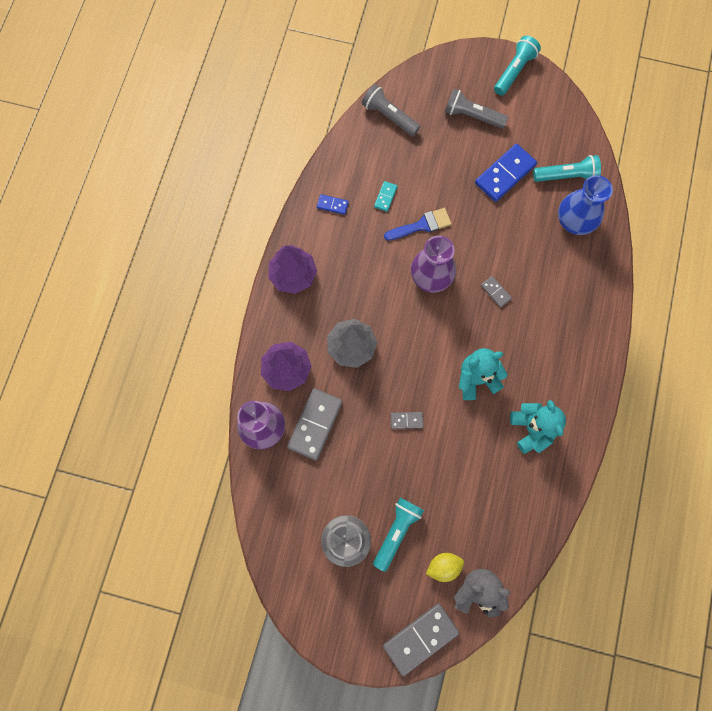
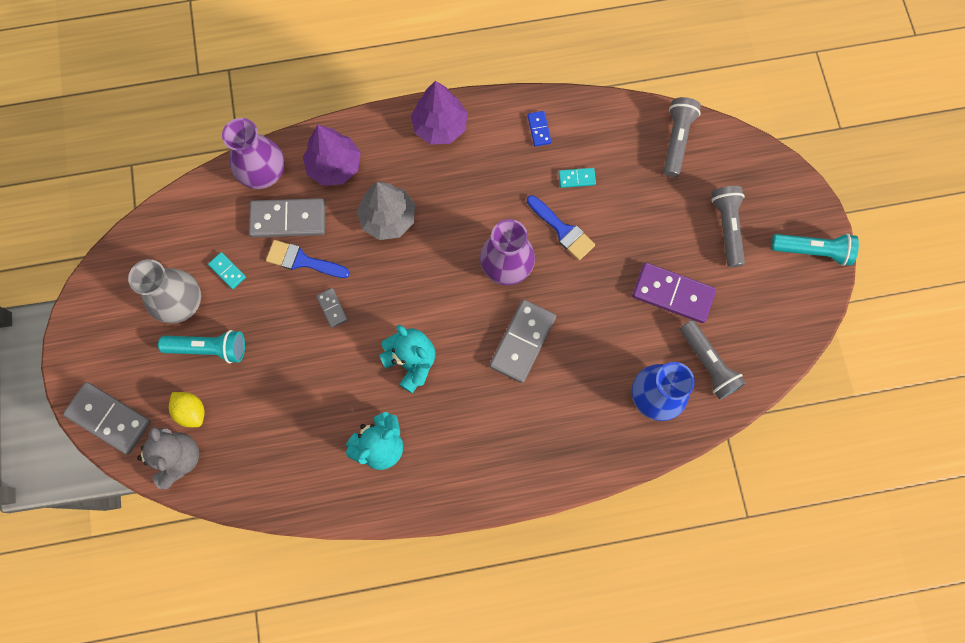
camera: 65 degrees right, 0 degrees up
(337, 491) = (227, 271): none -> turquoise domino
(356, 427) = (302, 260): none -> blue brush
(495, 292) = (522, 341): grey domino -> grey domino, size x2.05
(505, 174) = (672, 294): blue domino -> purple domino
(566, 176) = (708, 363): turquoise flashlight -> grey flashlight

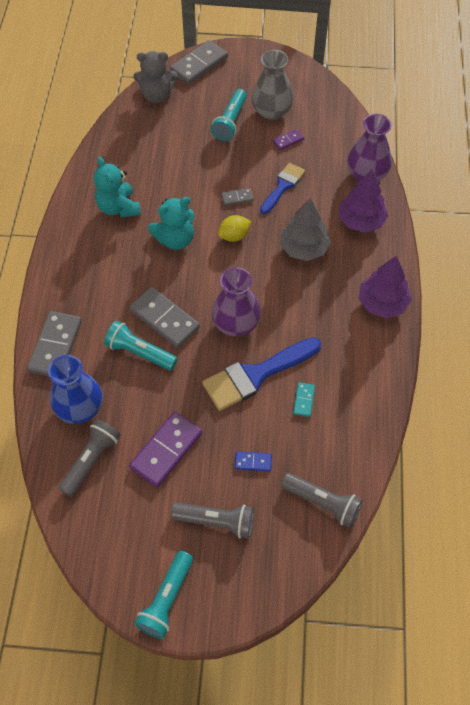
camera: 105 degrees right, 15 degrees down
(191, 411) = (187, 106): yellow lemon -> yellow lemon (234, 236)
(227, 271) = (288, 140): turquoise domino -> purple domino
(288, 219) = (320, 183): grey domino -> grey domino (55, 346)
(539, 129) = (362, 381): blue domino -> blue domino (253, 462)
(563, 230) = (255, 375): blue brush -> blue brush, size x1.62
(571, 355) = (140, 352): none -> turquoise flashlight
(708, 363) = (91, 460): grey flashlight -> grey flashlight turned 135 degrees clockwise

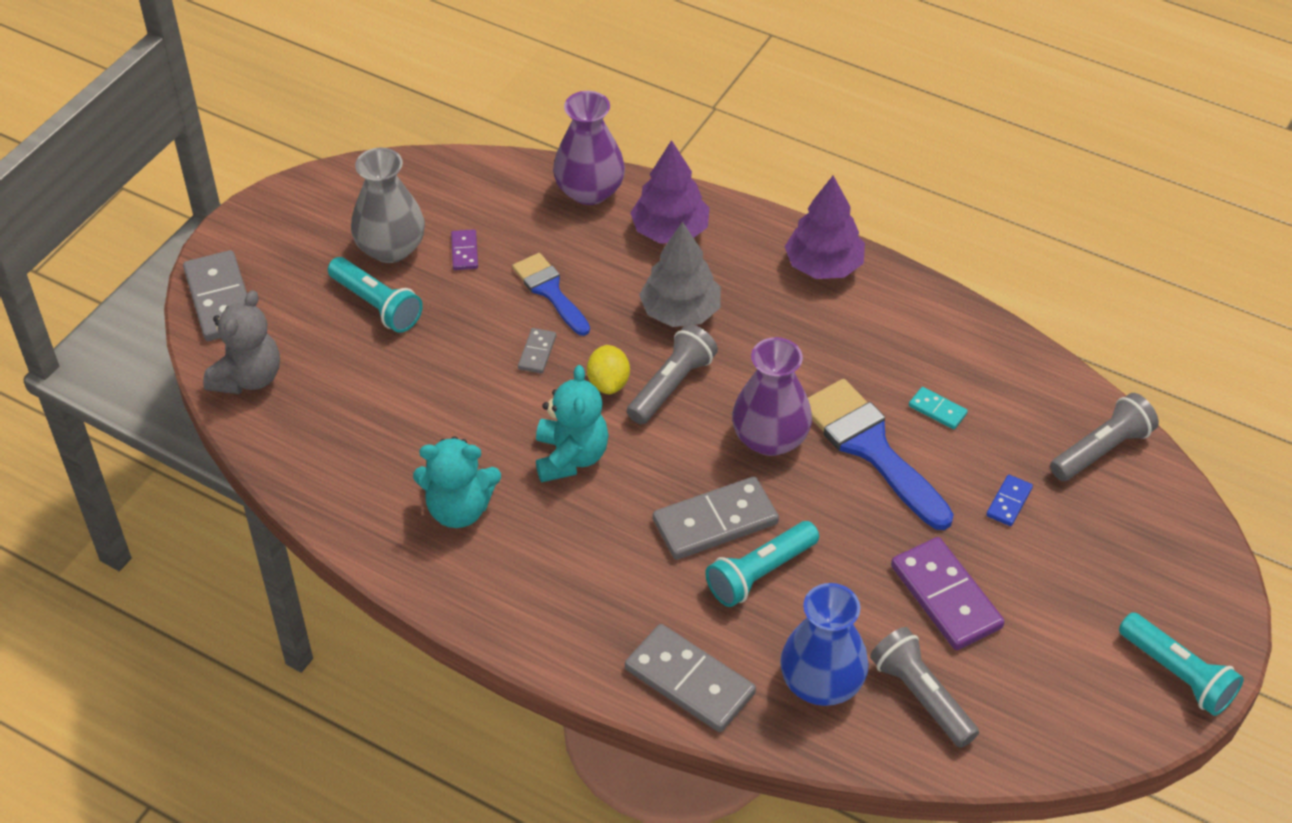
camera: 65 degrees left, 10 degrees down
(216, 521) = (1082, 577): grey flashlight -> grey flashlight (671, 386)
(255, 375) = (870, 448): blue brush -> blue brush turned 150 degrees clockwise

